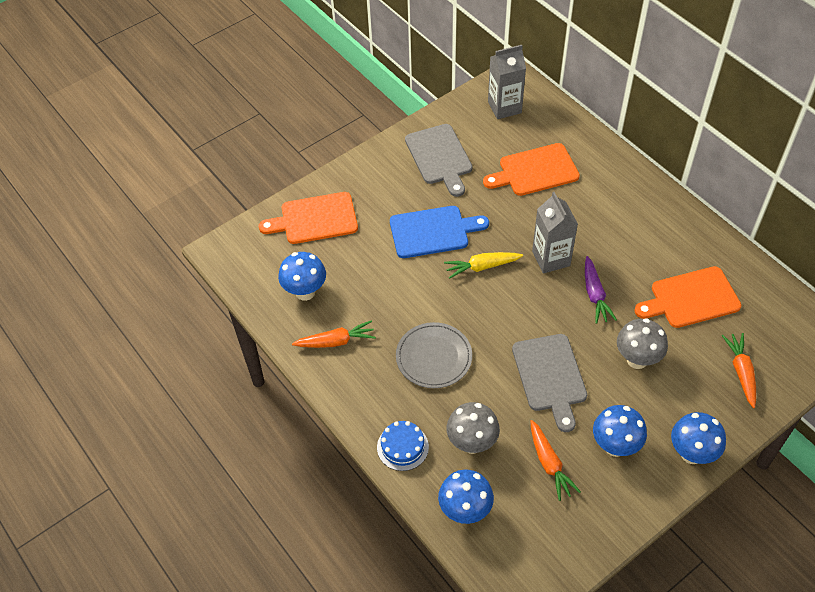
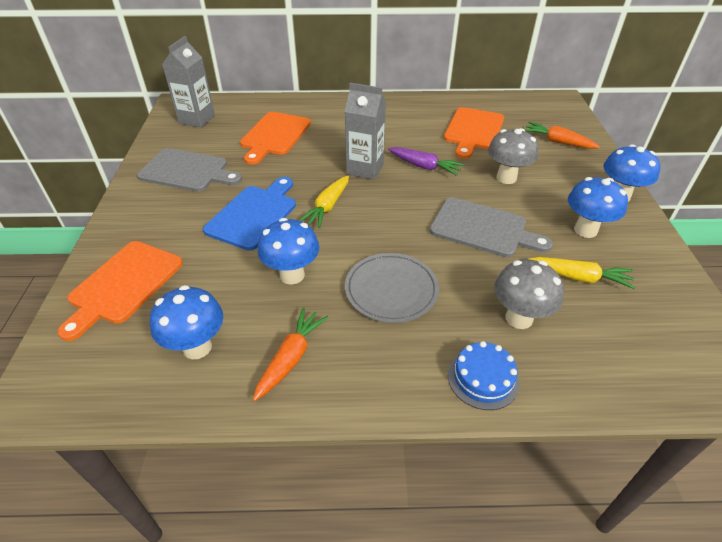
camera: 55 degrees left, 10 degrees down
(465, 511) = (603, 370): blue mushroom -> blue mushroom (292, 275)
(549, 464) = (579, 277): orange carrot -> yellow carrot

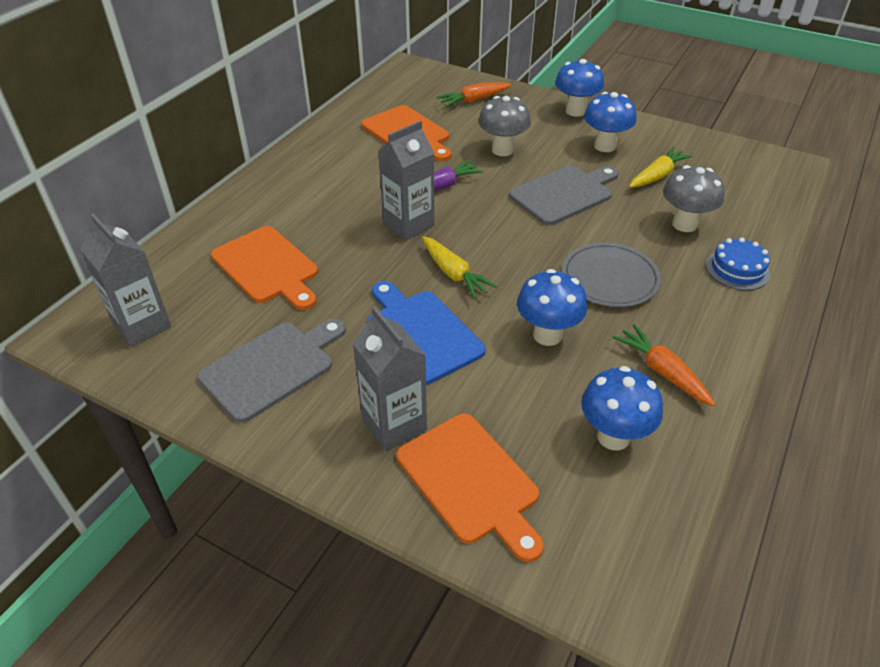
camera: 60 degrees left, 0 degrees up
(162, 233) = (394, 424): none -> grey carton

